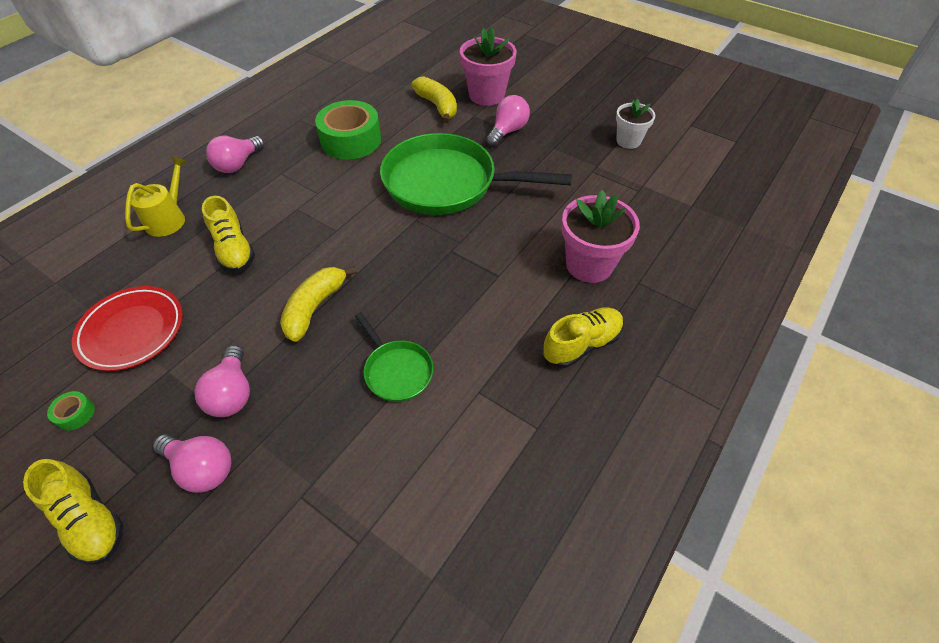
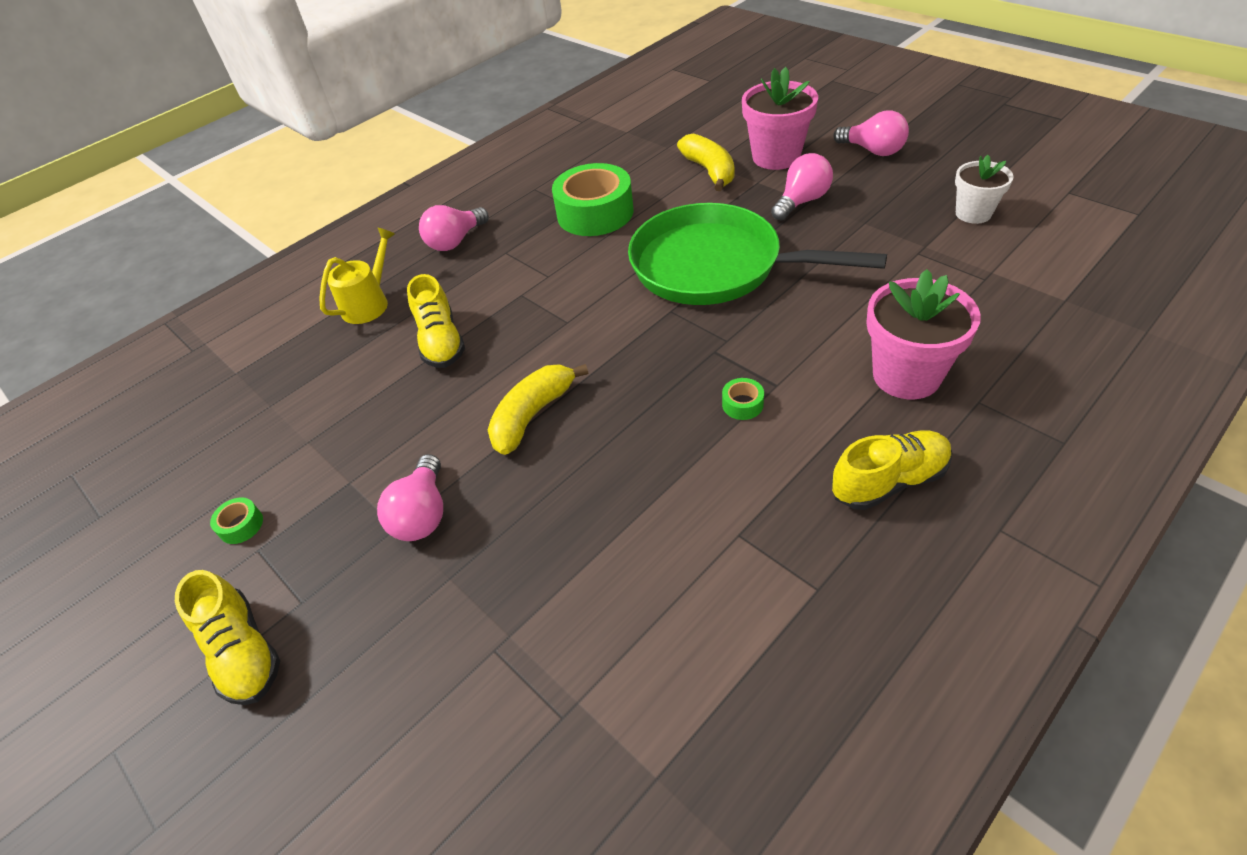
camera: 15 degrees right, 5 degrees down
(132, 331) = (314, 433): red plate -> none
(202, 468) = (378, 603): pink light bulb -> pink light bulb (873, 151)
(396, 370) = (630, 500): green pan -> none
(475, 291) = (742, 404): none -> green tape

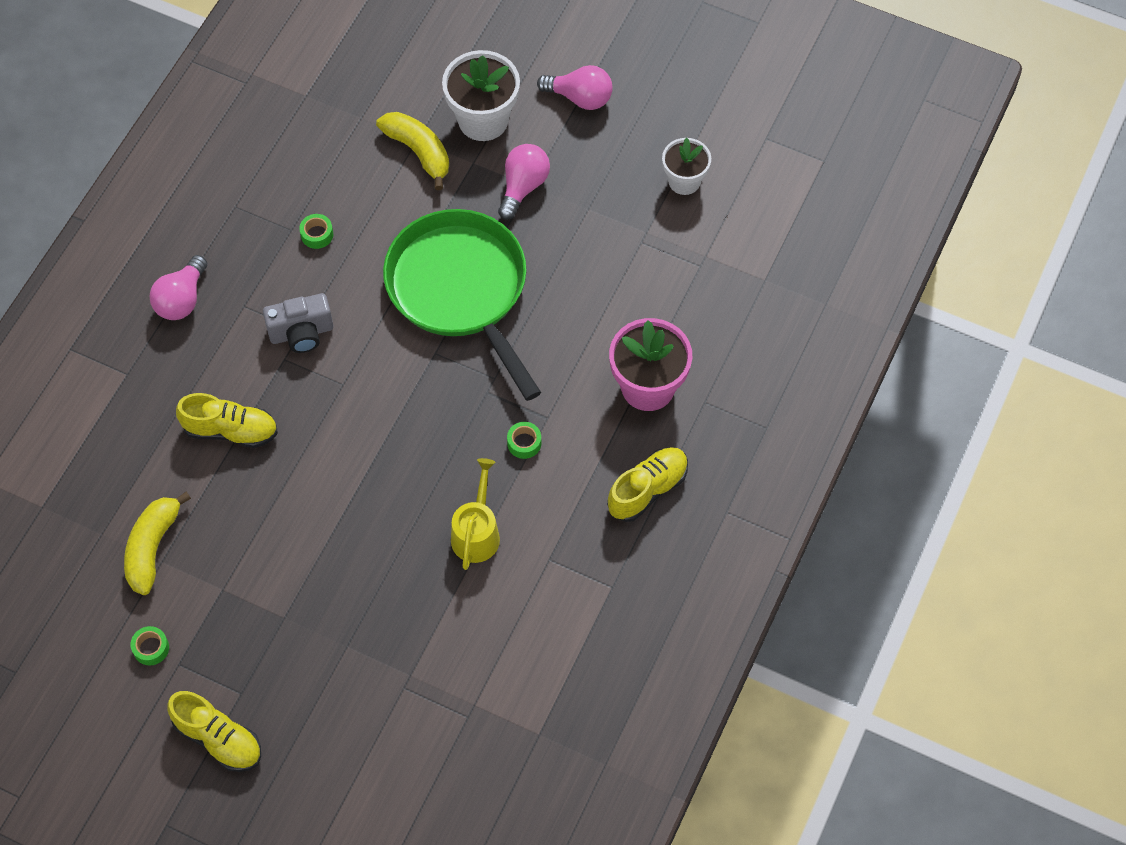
camera: 25 degrees left, 15 degrees up
(369, 303) = (131, 398): yellow watering can -> yellow watering can (476, 533)
(422, 514) = (300, 601): pink light bulb -> none
(441, 341) = (230, 430): yellow shoe -> yellow shoe turned 45 degrees counterclockwise
(533, 415) = (352, 491): yellow banana -> yellow banana (152, 547)
(547, 278) = (301, 333): none -> grey camera
(595, 213) = (317, 234): green tape -> green tape, size x0.40
(715, 266) = (461, 290): green pan -> green pan turned 60 degrees clockwise
(776, 157) = (483, 120): pink flower pot -> white flower pot

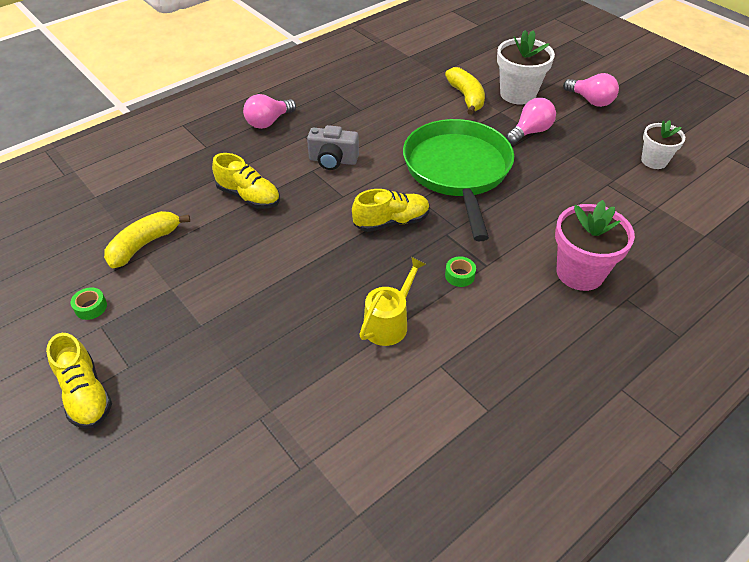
camera: 25 degrees right, 15 degrees down
(317, 234) = (375, 116): green tape -> none
(647, 490) = (552, 345): yellow shoe -> yellow shoe (391, 222)

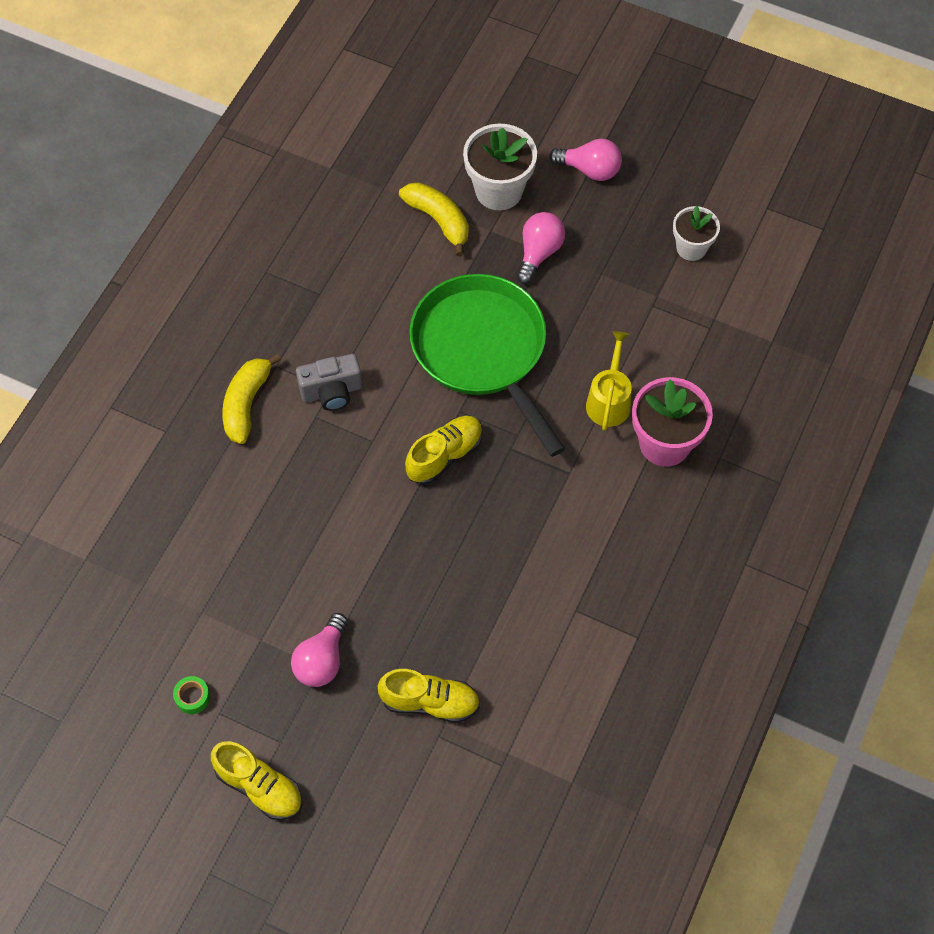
camera: 25 degrees left, 15 degrees up
(144, 244) = (192, 599): yellow banana -> yellow banana (246, 404)
(248, 196) = (266, 485): yellow shoe -> yellow shoe (430, 702)
(268, 122) = (217, 359): pink light bulb -> pink light bulb (322, 660)
(389, 323) = (505, 584): yellow watering can -> yellow watering can (609, 400)
(459, 275) = (548, 497): green tape -> none

